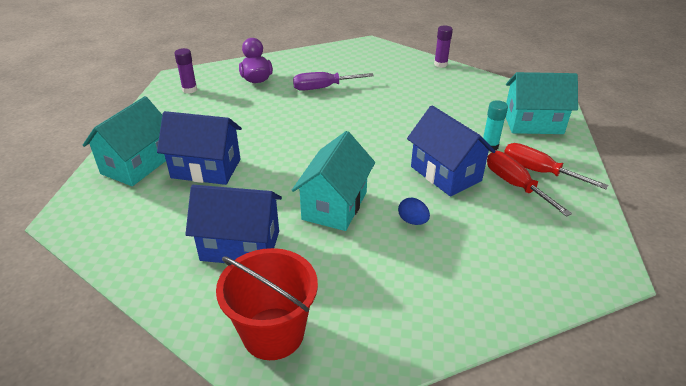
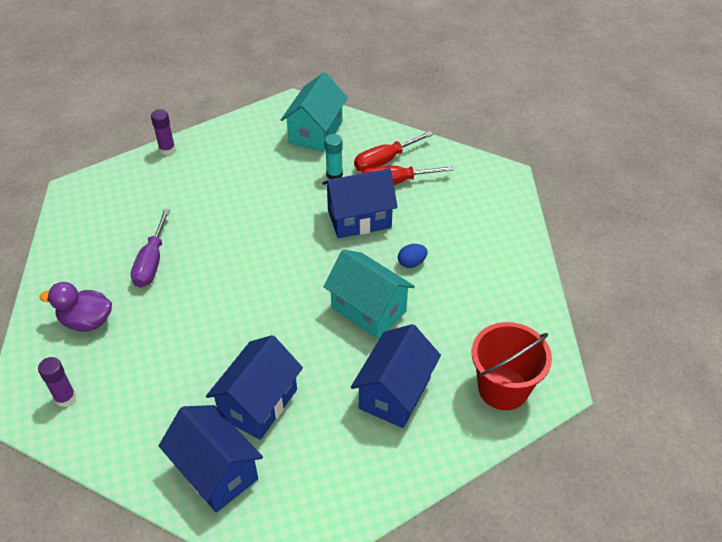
camera: 70 degrees left, 10 degrees up
(137, 164) = (216, 472): turquoise house -> blue house

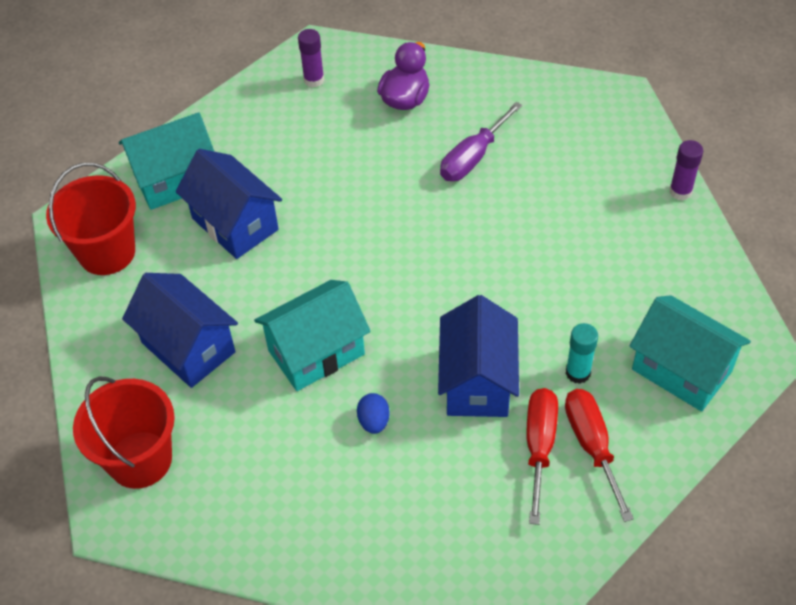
camera: 110 degrees right, 5 degrees up
(151, 262) = (473, 157): purple screwdriver -> purple screwdriver turned 75 degrees counterclockwise
(216, 472) = (175, 180): blue house -> turquoise house
(318, 496) = (107, 252): none -> red bucket

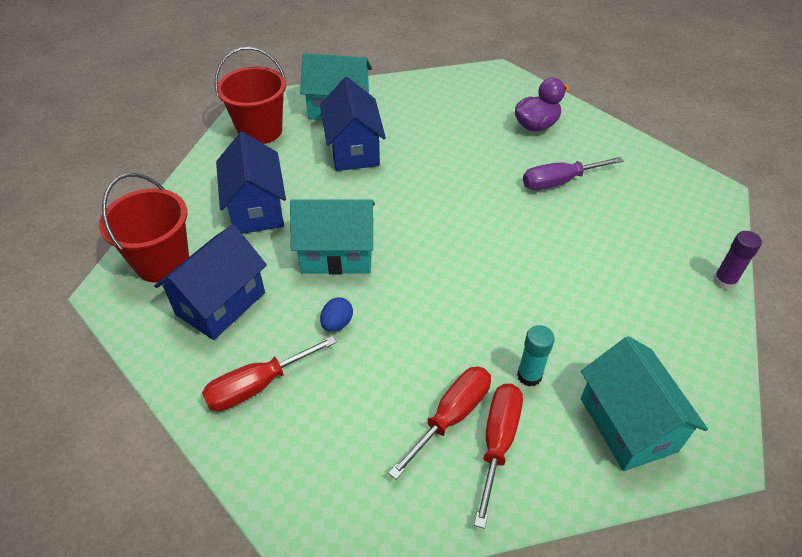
camera: 30 degrees right, 5 degrees down
(314, 80) = (480, 90): purple glue stick -> none
(349, 521) = (257, 386): none -> red screwdriver
(477, 381) = (439, 337): blue house -> blue house (221, 303)

